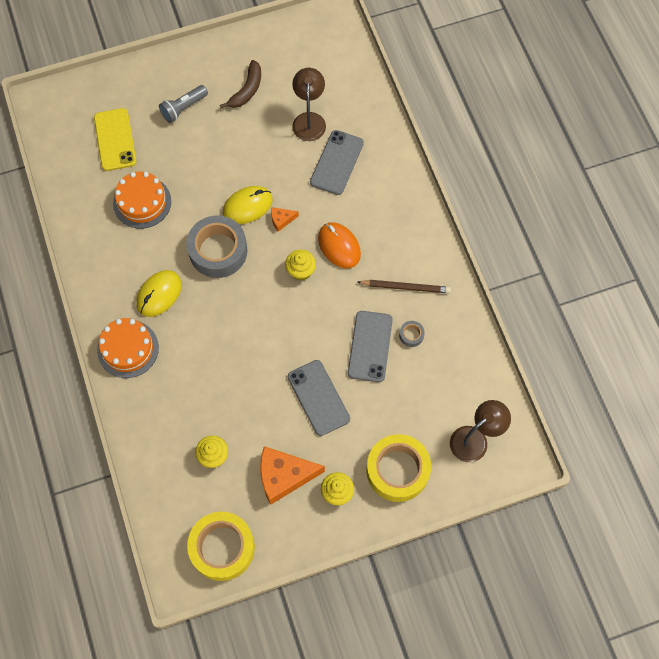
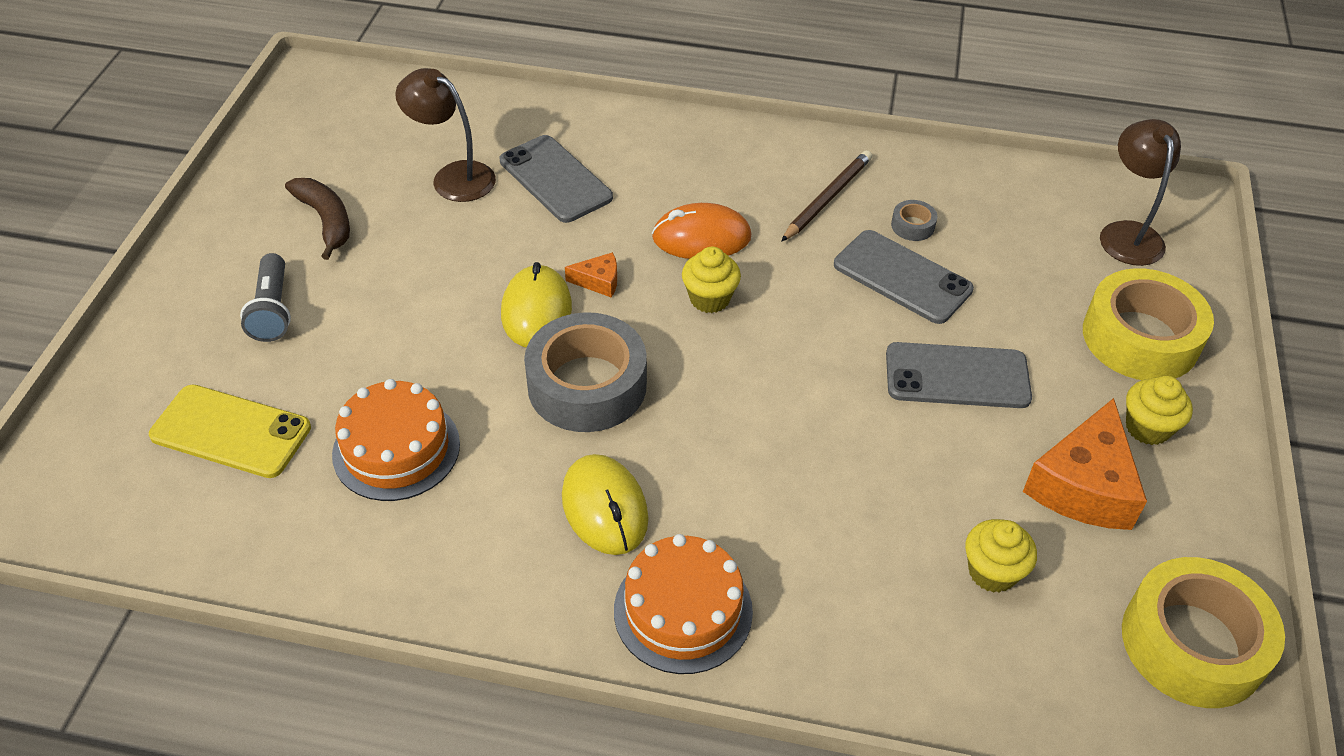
camera: 60 degrees left, 20 degrees down
(281, 220) = (598, 281): orange cheese -> orange cheese turned 105 degrees counterclockwise

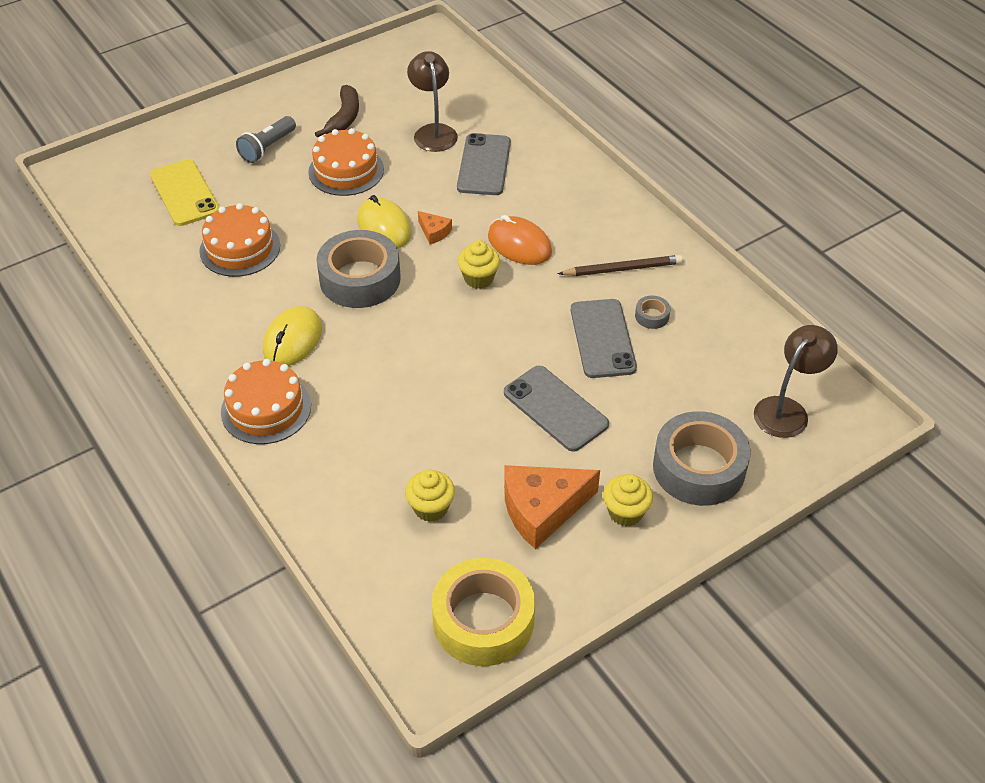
camera: 45 degrees right, 0 degrees up
(408, 277) = (346, 171): none -> orange cake
(536, 311) = (384, 227): yellow mouse -> yellow mouse turned 75 degrees counterclockwise
(1140, 338) = (699, 468): yellow tape -> grey tape

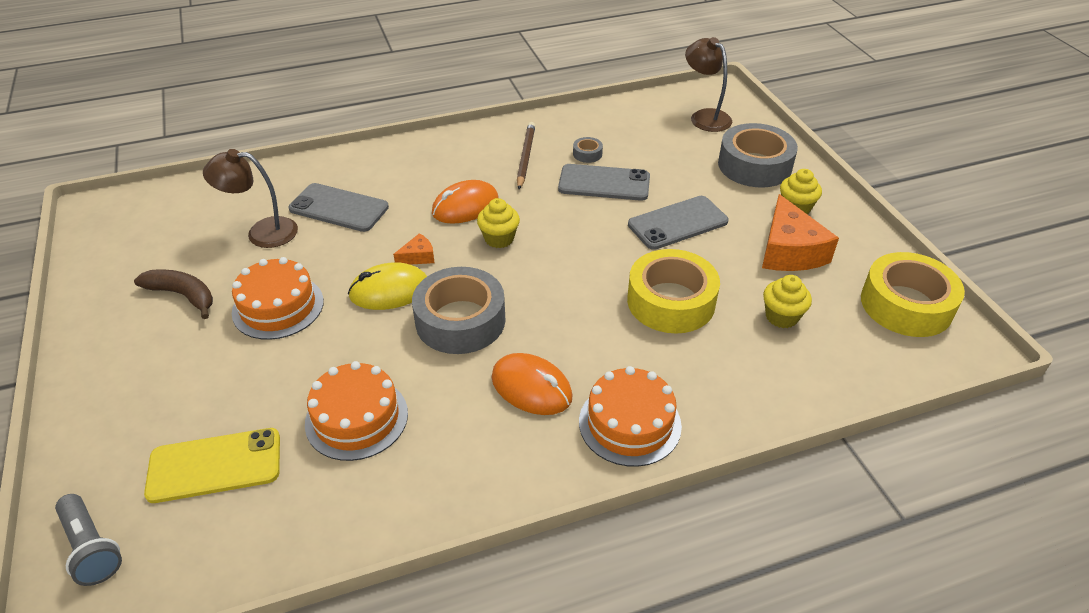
camera: 75 degrees left, 5 degrees down
(267, 148) = (185, 370): grey flashlight -> grey flashlight (91, 548)
(292, 339) = (531, 387): yellow mouse -> orange mouse
(427, 418) = (671, 301): none -> yellow tape

